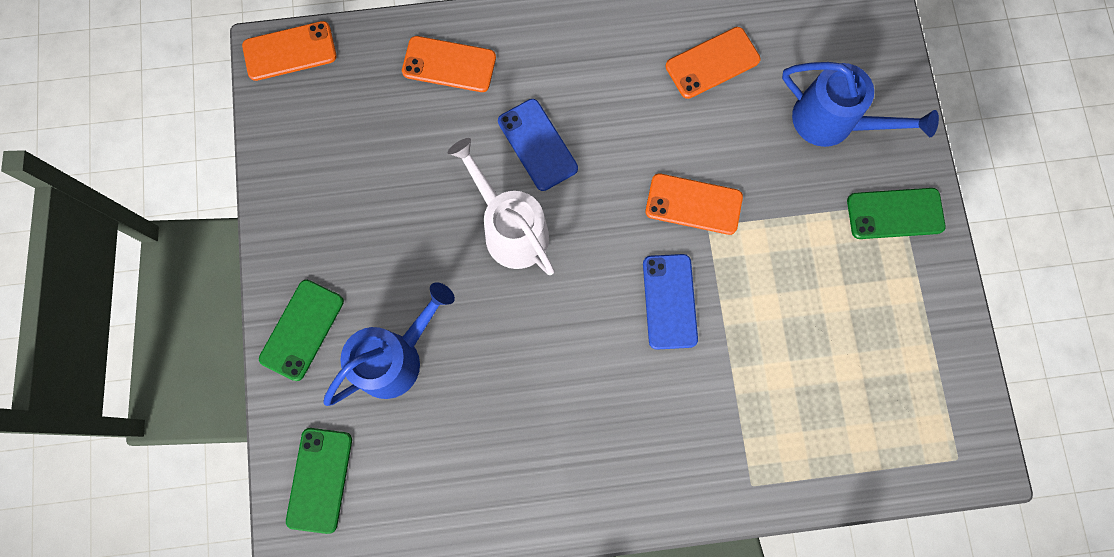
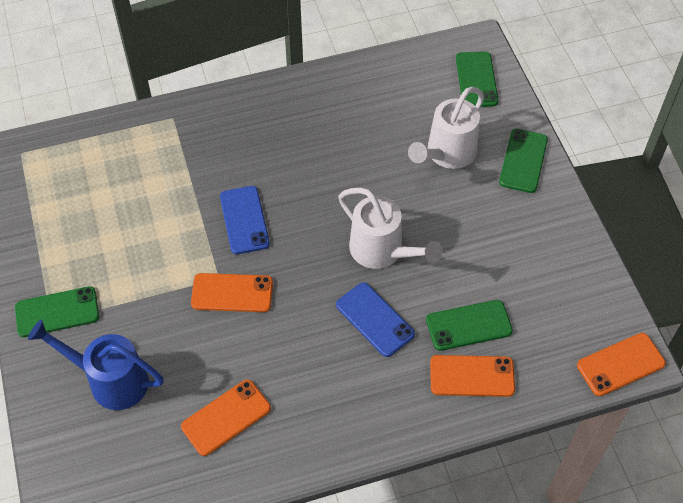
camera: 170 degrees right, 20 degrees down
(396, 357) = (446, 154): blue watering can -> white watering can
(436, 120) = (469, 325): none -> green phone

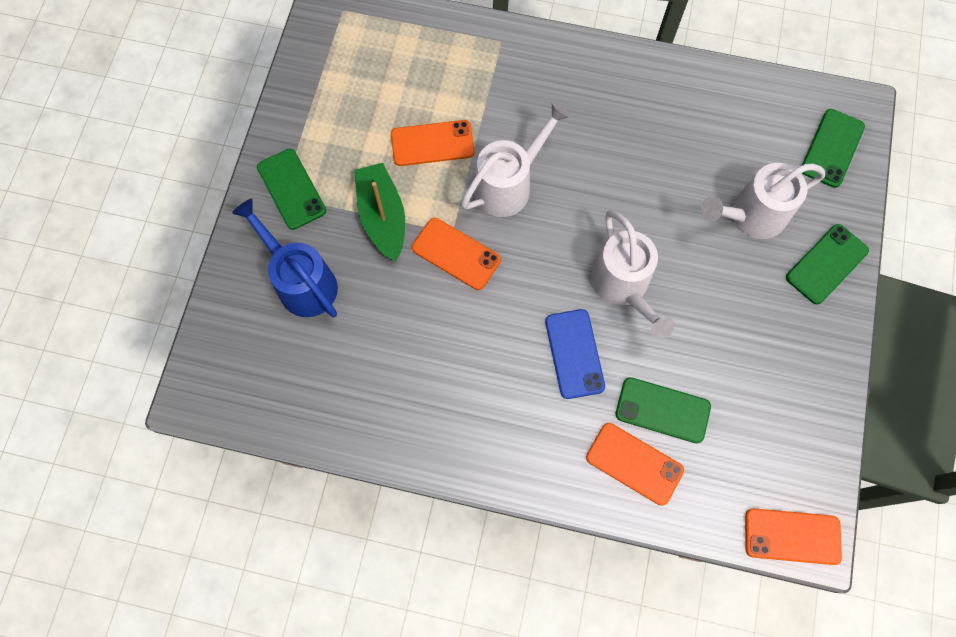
camera: 30 degrees right, 15 degrees up
(57, 312) = (291, 189): green phone -> green phone turned 45 degrees clockwise
(152, 295) = (382, 217): none -> green boat
(226, 417) = (382, 374): orange phone -> orange phone (432, 143)
(244, 220) = (509, 184): blue phone -> white watering can

